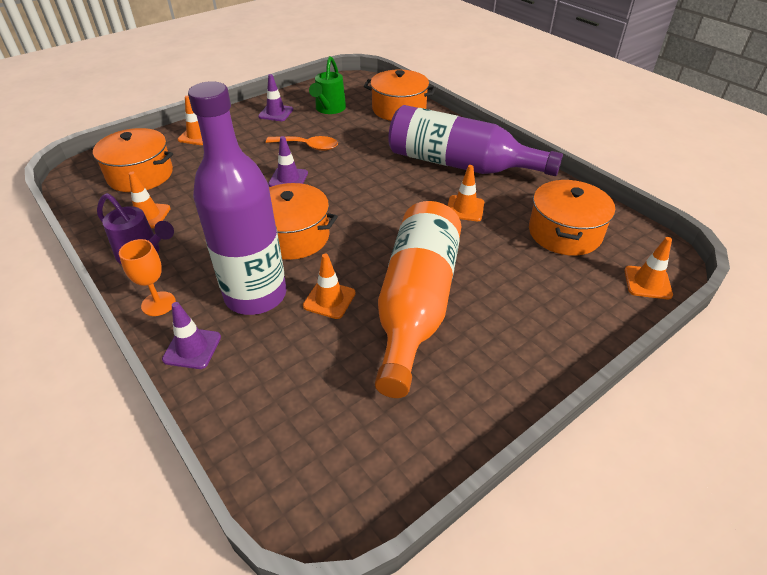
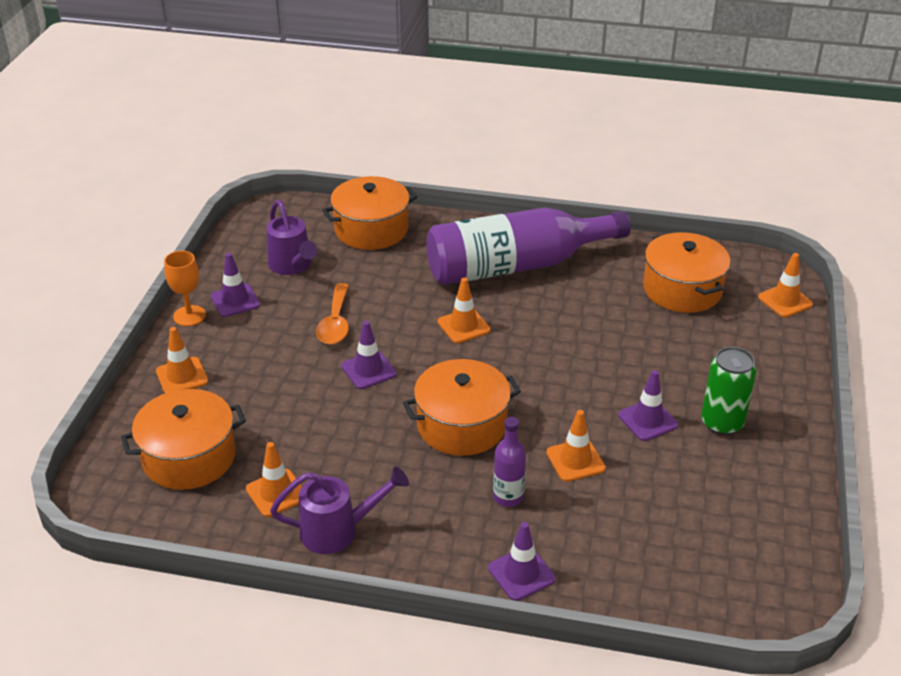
camera: 40 degrees left, 5 degrees down
(158, 304) = (431, 561): orange goblet -> orange goblet (189, 316)
(255, 295) = (508, 497): purple bottle -> purple bottle, size x0.42
(308, 146) = (335, 323): orange spoon -> orange spoon turned 120 degrees clockwise
(329, 109) = (292, 266): green watering can -> purple watering can
(416, 304) = (648, 420): orange bottle -> purple traffic cone
(465, 208) = (577, 310): orange traffic cone -> orange traffic cone (463, 326)
(471, 340) = (722, 423): none -> green can

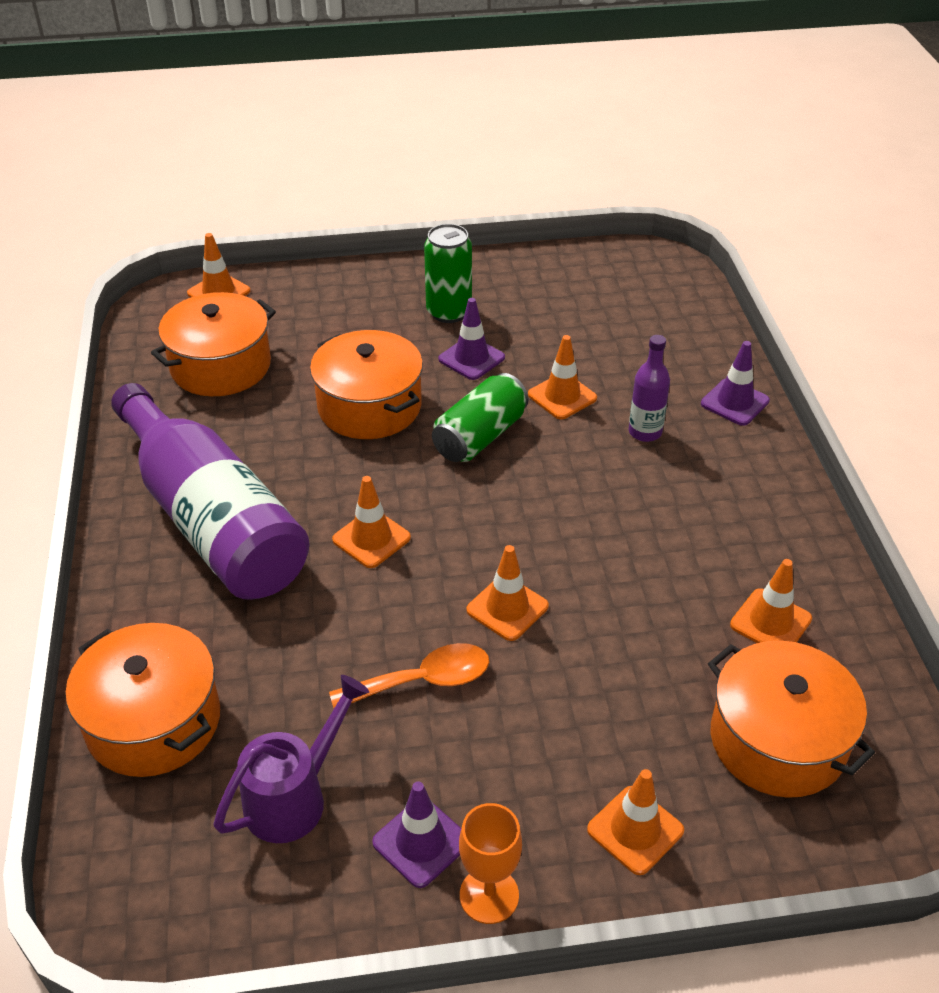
camera: 110 degrees left, 5 degrees up
(337, 531) = (783, 548): purple watering can -> none
(368, 370) = (507, 608): purple traffic cone -> orange traffic cone
(462, 425) = (559, 493): orange pot -> orange pot (369, 406)
(545, 400) = (480, 436): none -> green can

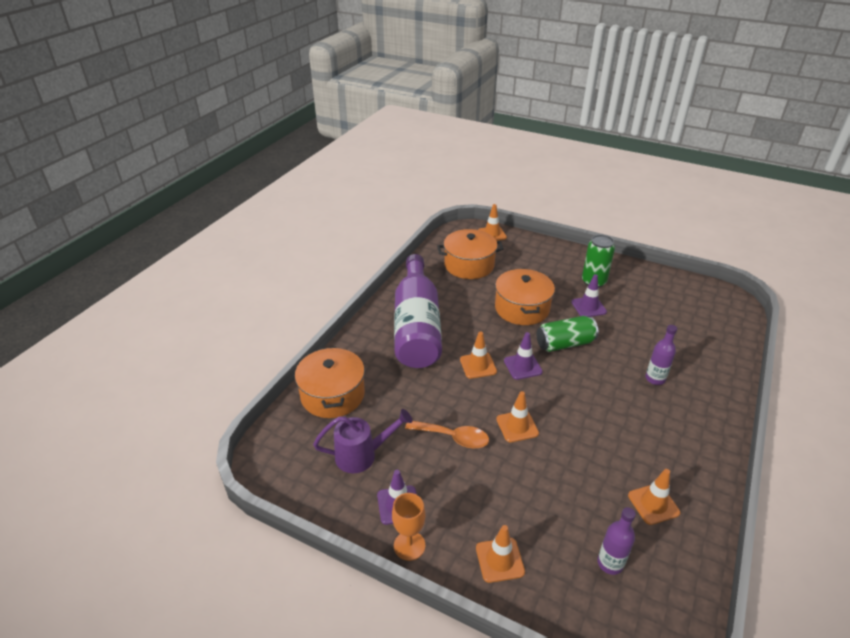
camera: 35 degrees right, 5 degrees down
(562, 396) = (622, 343): orange traffic cone -> none
(734, 402) = (720, 386): purple traffic cone -> purple traffic cone (522, 366)
(778, 740) = (610, 563): orange pot -> purple bottle

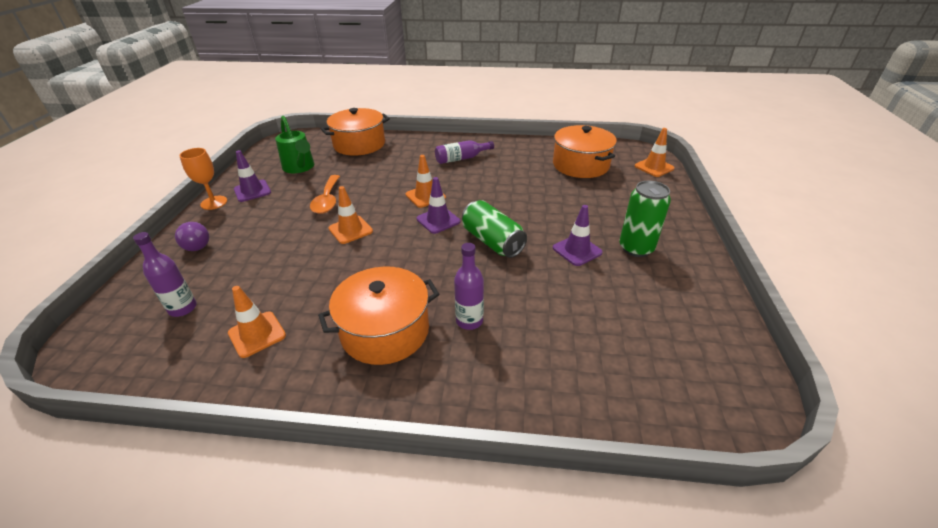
camera: 70 degrees right, 0 degrees up
(361, 455) = (300, 167): purple watering can -> green watering can
(416, 326) = (461, 158): purple bottle -> purple bottle, size x0.42
(499, 560) = (195, 244): orange traffic cone -> purple light bulb
(522, 308) = (534, 206): orange pot -> orange pot (385, 331)

